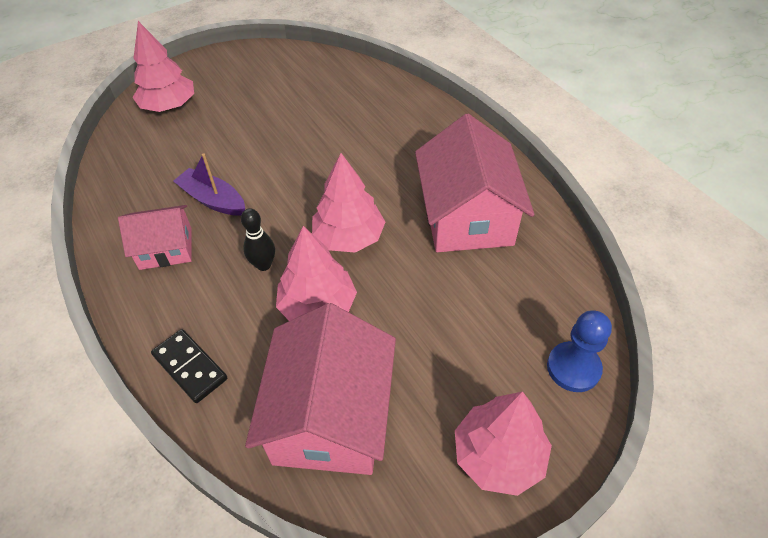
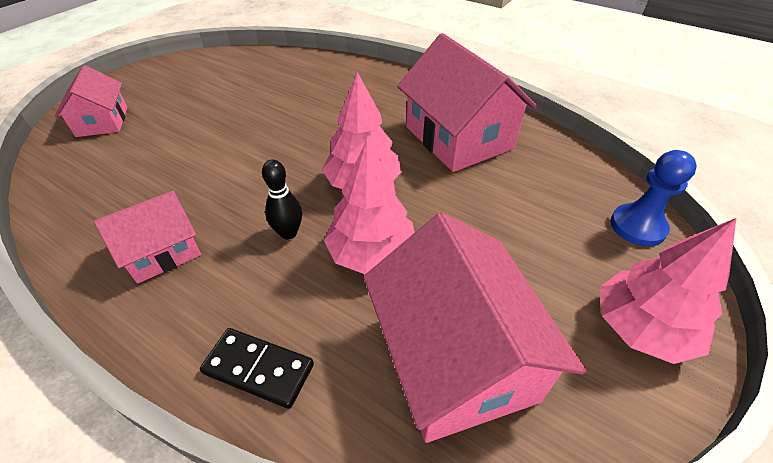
camera: 25 degrees left, 5 degrees down
(169, 106) = (102, 121): pink tree -> pink house
(213, 200) = (196, 190): purple boat -> none

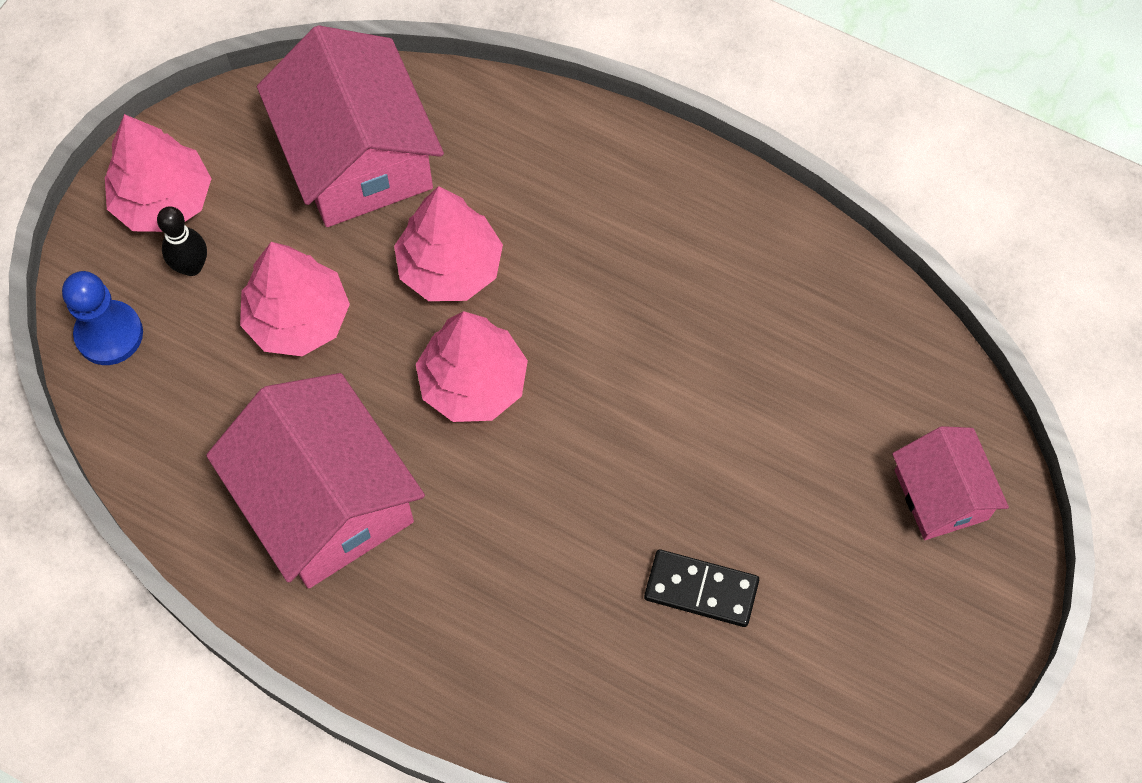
camera: 175 degrees right, 20 degrees up
(162, 251) = (702, 250): pink house -> none
(258, 369) = (545, 133): black domino -> black domino (701, 589)
(288, 233) = (557, 289): black bowling pin -> black bowling pin (191, 266)
(492, 227) = (298, 319): none -> pink tree

